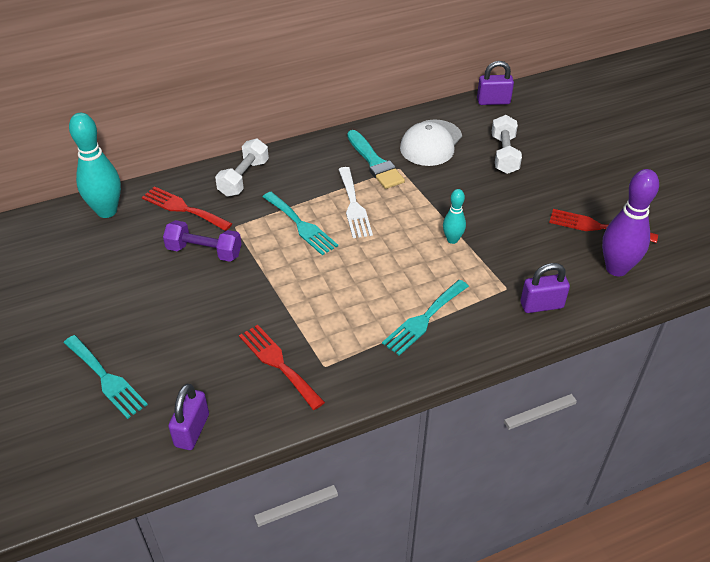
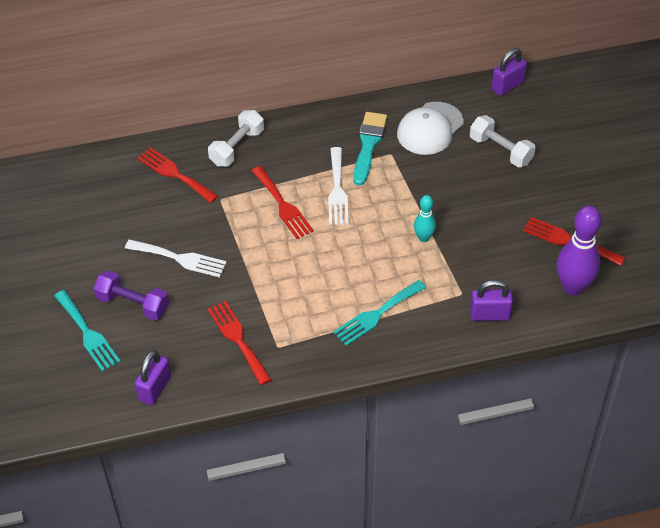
camera: 10 degrees right, 5 degrees up
(107, 211) = (103, 168): turquoise bowling pin -> none
(201, 288) = (180, 259): none -> white fork
(204, 251) = (188, 222): purple dumbbell -> purple dumbbell (133, 304)
(301, 225) = (283, 205): turquoise fork -> red fork
(375, 163) = (368, 145): turquoise brush -> turquoise brush turned 150 degrees counterclockwise
(493, 101) = (507, 86): purple padlock -> purple padlock turned 45 degrees counterclockwise
(504, 154) = (500, 150): white dumbbell -> white dumbbell turned 60 degrees counterclockwise

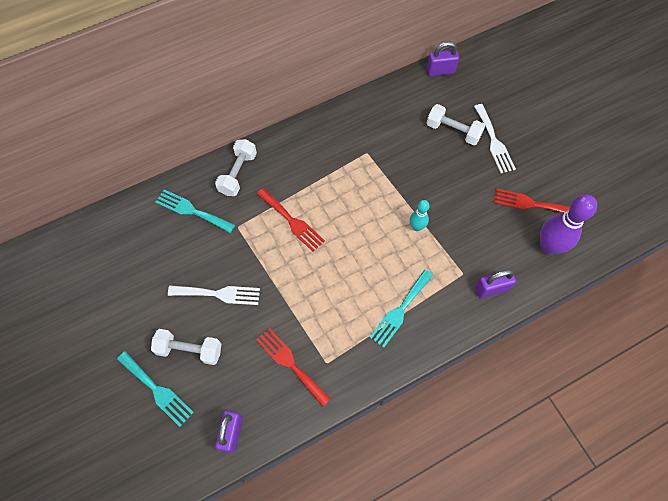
camera: 15 degrees left, 15 degrees up
(133, 304) = (189, 350): purple dumbbell -> white dumbbell
(174, 174) = (192, 211): red fork -> turquoise fork
(337, 190) = (333, 197): white fork -> white fork (494, 141)
(368, 145) = (346, 148): turquoise brush -> none
(430, 129) = (391, 123): white cap -> none
(507, 86) = (440, 71): purple padlock -> purple padlock turned 45 degrees clockwise

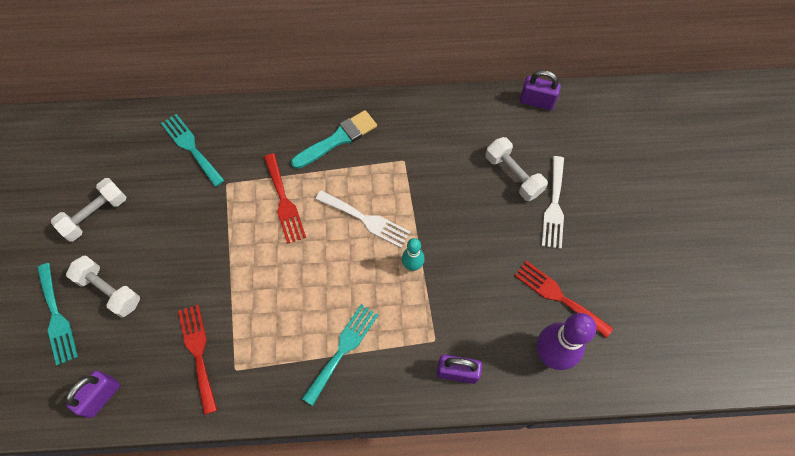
camera: 25 degrees right, 0 degrees up
(219, 294) = (169, 246): white fork -> white fork (366, 220)
(238, 173) = (258, 127): white dumbbell -> white dumbbell (95, 215)
(307, 157) = (338, 139): none -> turquoise brush
(400, 310) = (343, 349): turquoise fork -> turquoise fork turned 150 degrees clockwise

